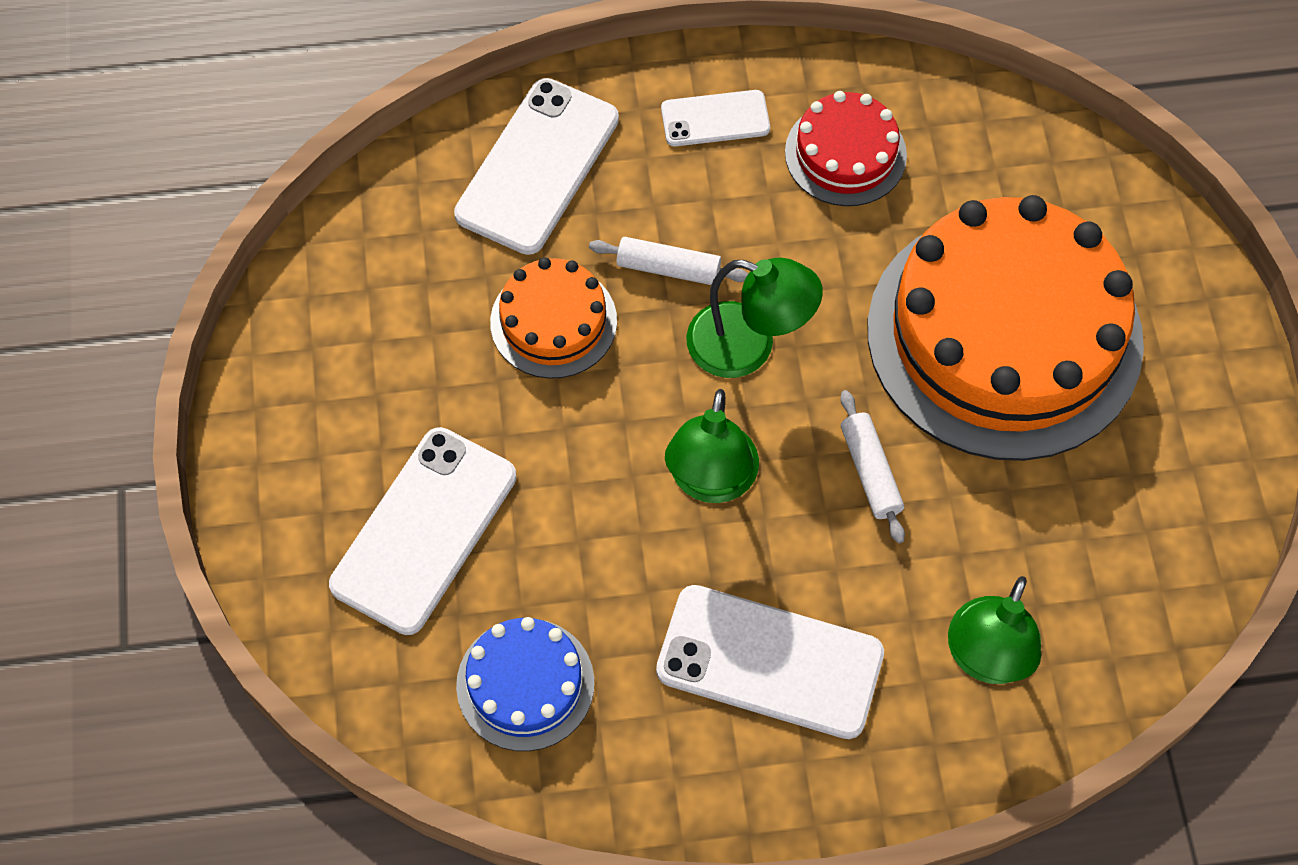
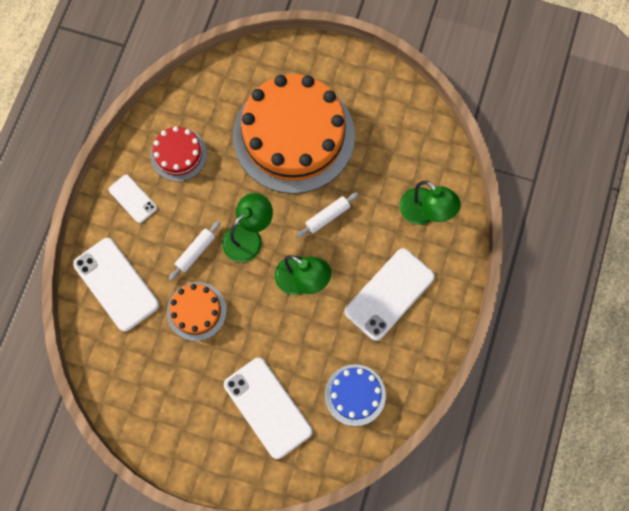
camera: 65 degrees left, 10 degrees up
(715, 119) = (133, 199): white phone -> white phone turned 60 degrees counterclockwise
(870, 472) = (327, 217): white rolling pin -> white rolling pin turned 45 degrees counterclockwise

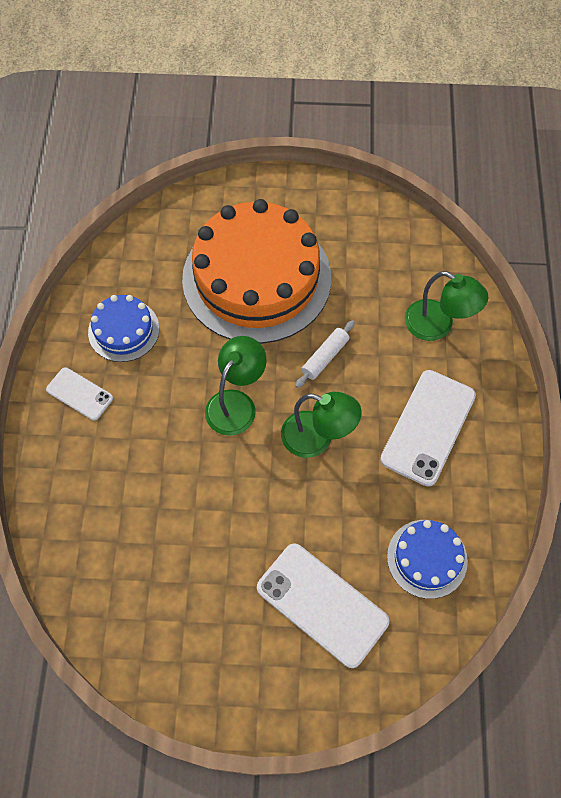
camera: 15 degrees left, 10 degrees down
(116, 284) = (84, 501): white phone -> none
(178, 154) = (123, 330): red cake -> blue cake
(195, 252) = (175, 437): white rolling pin -> none
(196, 311) = (196, 508): orange cake -> none

